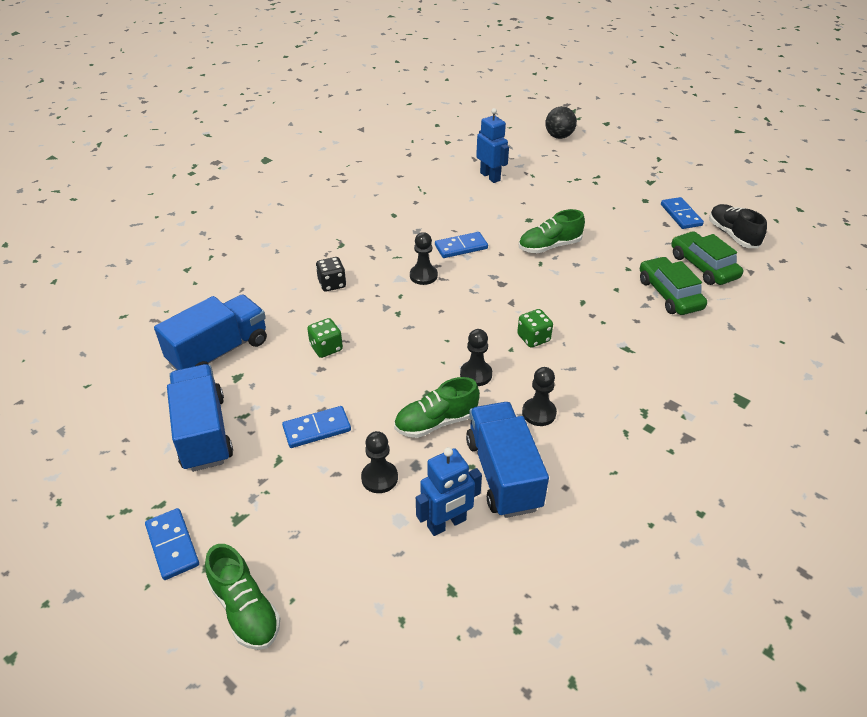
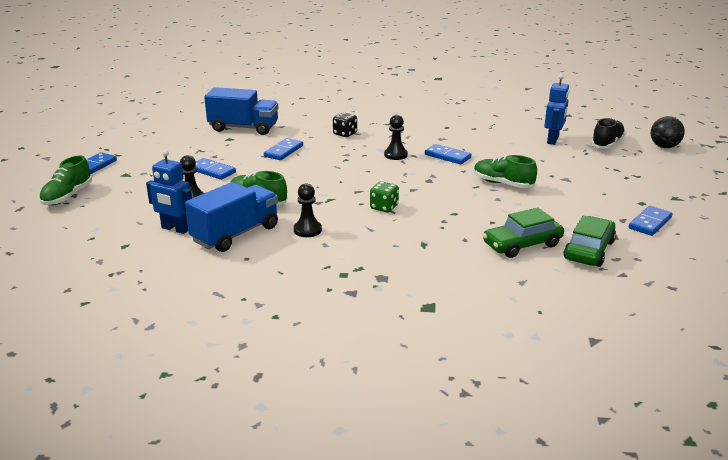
camera: 55 degrees right, 15 degrees down
(204, 432) = (177, 146): blue truck -> none
(326, 348) = (283, 151): green dice -> blue domino
(476, 374) = (319, 199): black pawn -> none
(669, 294) = (522, 244): green car -> green car turned 150 degrees counterclockwise
(732, 235) = (665, 253): black shoe -> black shoe (607, 144)

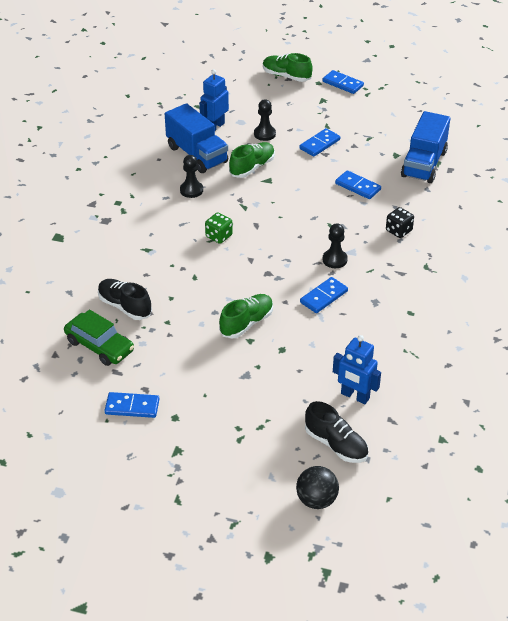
camera: 100 degrees right, 15 degrees up
(522, 244) = (124, 306): green car -> black shoe
(650, 223) = (132, 407): blue domino -> blue domino turned 45 degrees counterclockwise

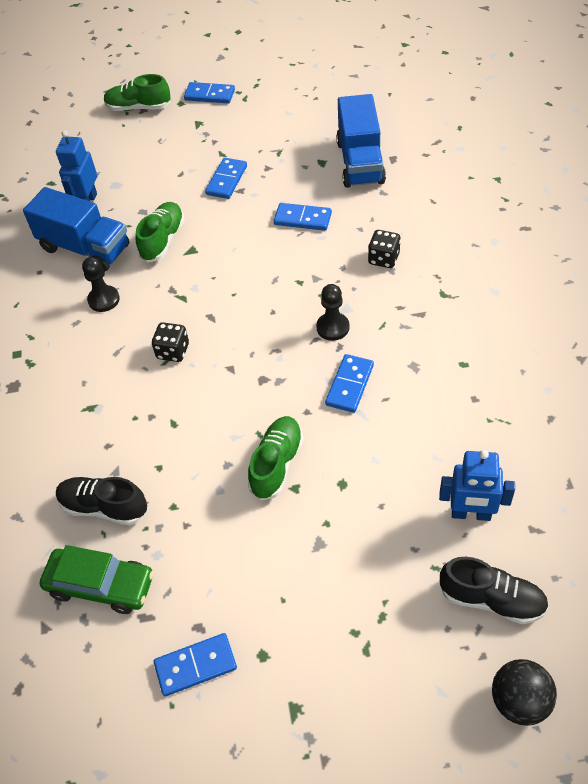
camera: 20 degrees left, 10 degrees up
(219, 236) = (173, 351): green dice -> black dice
(264, 134) = (153, 190): black pawn -> none

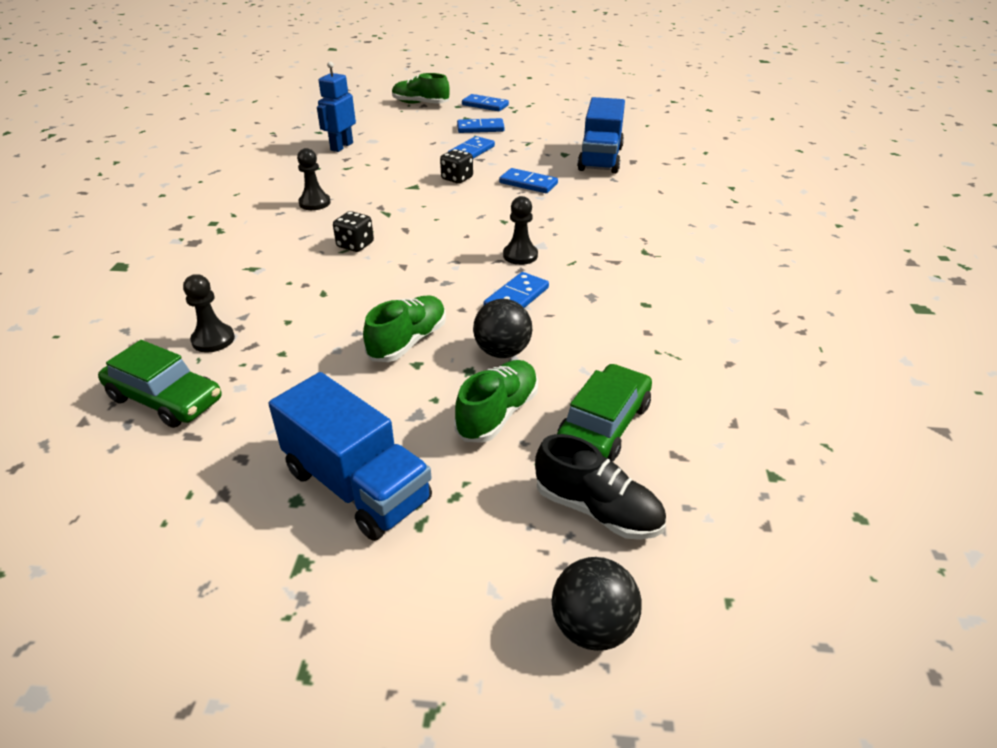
camera: 10 degrees right, 15 degrees down
(85, 248) = (320, 171): blue truck -> blue truck (357, 486)
(104, 507) = (213, 340): black shoe -> black pawn
(163, 240) = (392, 177): green shoe -> green shoe (498, 414)
(195, 665) = (215, 491): blue domino -> blue domino (480, 128)
(361, 454) = (502, 352): none -> black ball
(384, 259) = (594, 219): black dice -> black dice (457, 178)
(471, 514) = (604, 425): blue robot -> green car

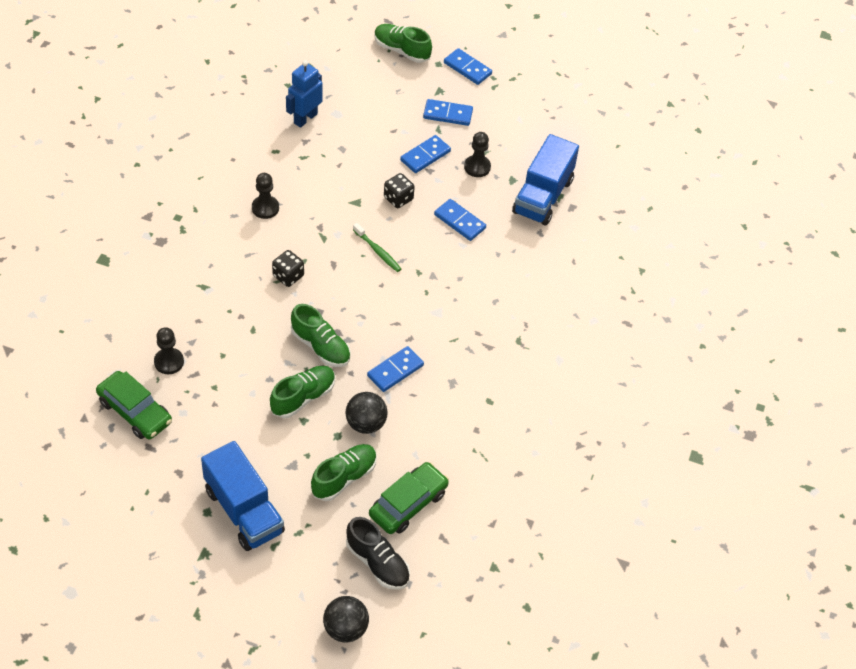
camera: 10 degrees right, 15 degrees up
(414, 293) = (321, 347): none -> green shoe
(451, 213) = (377, 251): none -> green toothbrush
(520, 255) = (416, 321): black pawn -> black pawn (477, 167)

